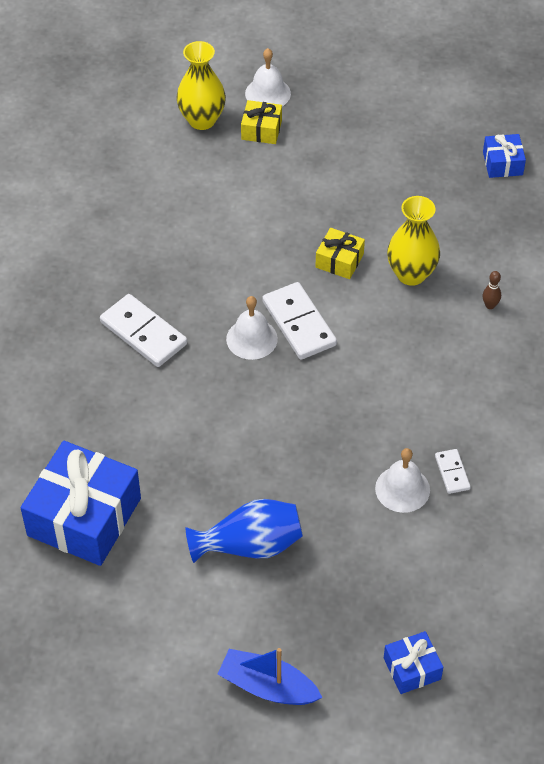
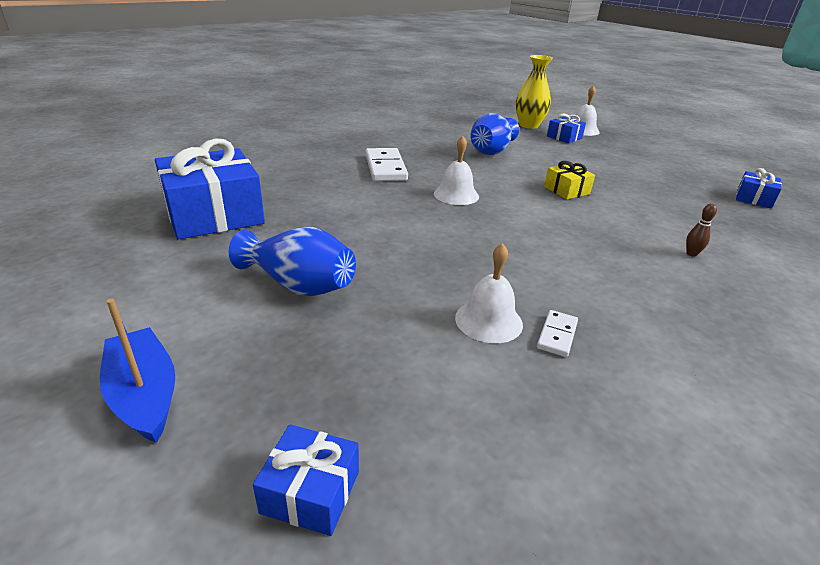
camera: 35 degrees right, 20 degrees down
(213, 221) = (491, 151): none -> blue vase
(261, 130) = (564, 137): yellow gift -> blue gift
(299, 323) = (501, 202): white domino -> none
(411, 274) = (624, 214): yellow vase -> none

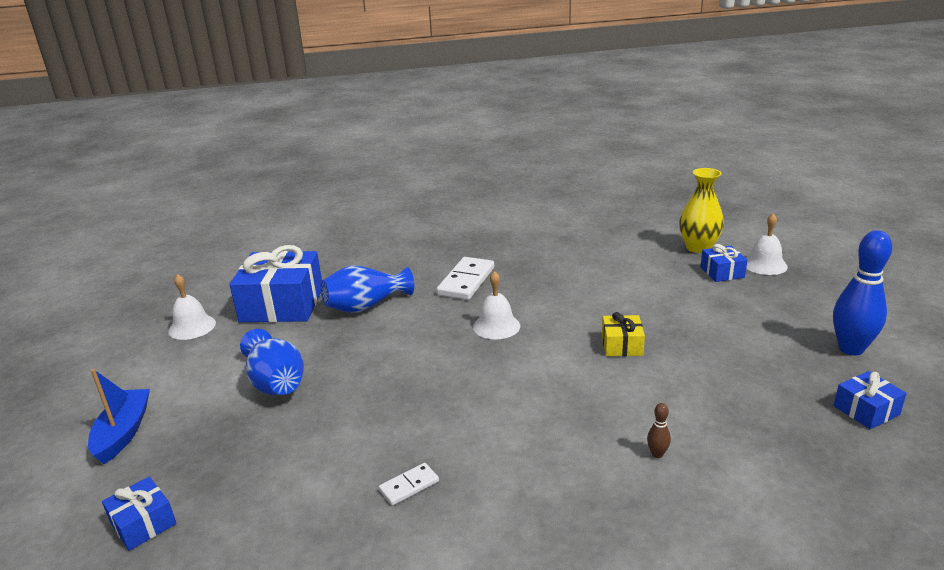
camera: 35 degrees right, 5 degrees down
(488, 321) = (372, 455): white bell -> white bell (192, 327)
(491, 151) = (602, 278): blue vase -> blue vase (366, 306)
(696, 167) = (851, 349): none -> blue bowling pin

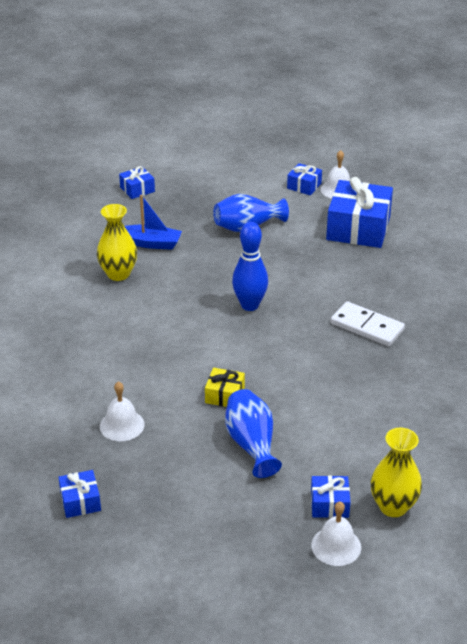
camera: 100 degrees right, 10 degrees up
(123, 433) = (219, 175): blue boat -> blue boat (151, 243)
(176, 352) = (304, 186): none -> blue gift
(366, 306) = (340, 268): blue vase -> blue vase (251, 444)
(409, 486) = (118, 274): white domino -> yellow vase
(496, 326) = (282, 333): white bell -> white bell (122, 425)
(657, 454) = (92, 377): brown bowling pin -> none
(851, 349) = (159, 535): blue bowling pin -> blue bowling pin (250, 305)

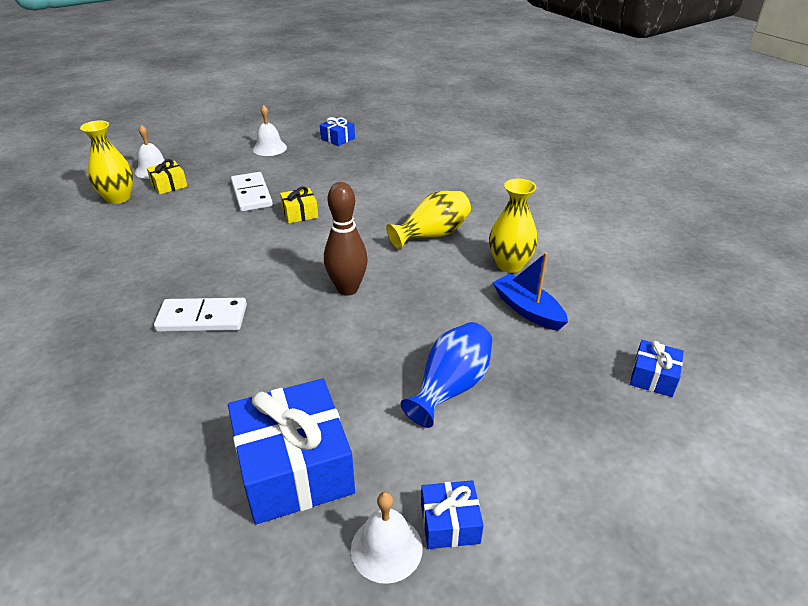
camera: 145 degrees right, 0 degrees up
(122, 425) = (357, 173): white bell -> white bell (269, 148)
(139, 321) = (432, 235): none -> yellow vase
(151, 243) = (527, 310): blue boat -> blue boat turned 75 degrees clockwise
(250, 305) = (347, 289): blue bowling pin -> brown bowling pin
(251, 444) = (251, 194): blue vase -> white domino
(329, 504) = (169, 185): blue gift -> yellow gift

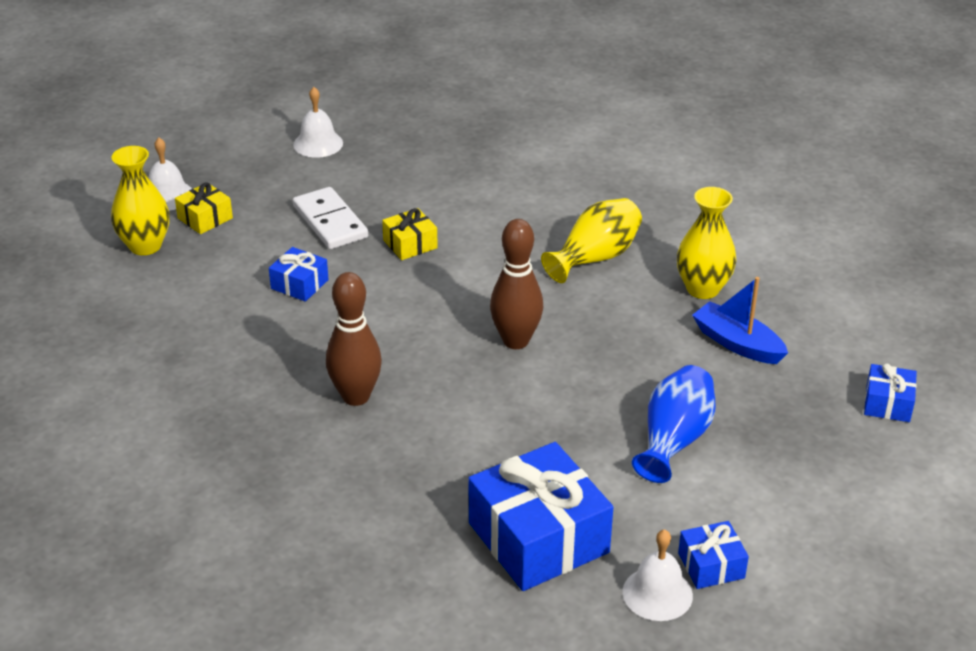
camera: 10 degrees left, 0 degrees up
(202, 318) = (356, 396): white domino -> brown bowling pin
(338, 139) = (410, 118): blue gift -> blue gift (299, 284)

